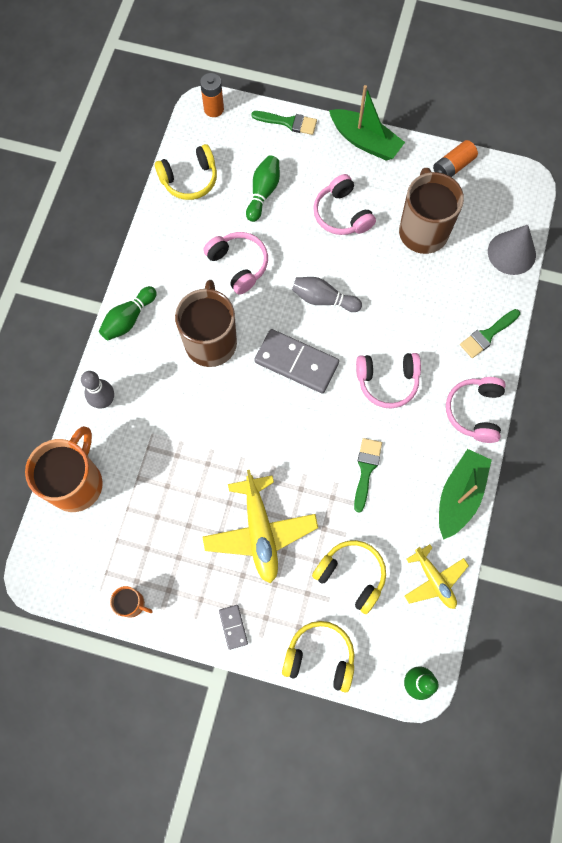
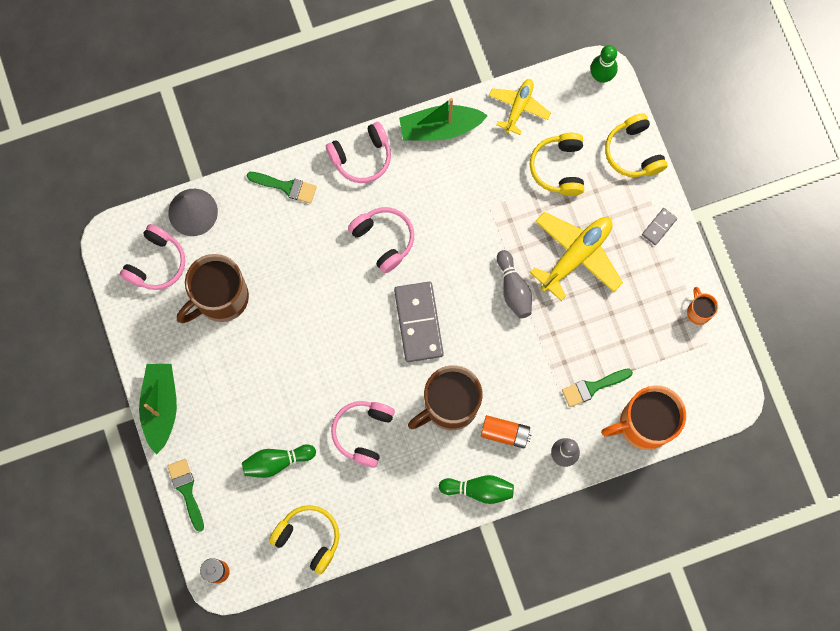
camera: 125 degrees left, 5 degrees up
(323, 299) = (345, 339): grey bowling pin -> grey bowling pin (513, 289)
(342, 214) = (252, 378): pink headphones -> pink headphones (156, 263)
(366, 470) = (470, 209): green brush -> green brush (593, 387)
(453, 167) = (136, 312): orange battery -> orange battery (505, 433)

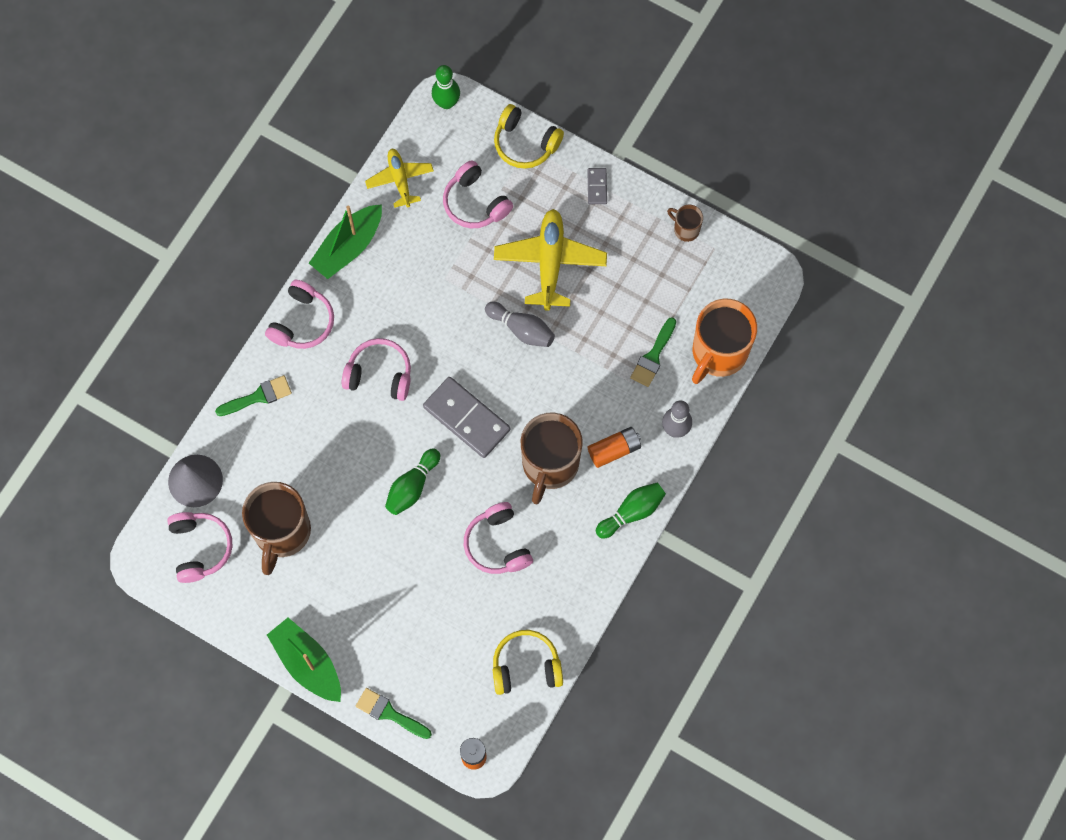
camera: 40 degrees left, 5 degrees down
(277, 462) = (446, 627): green bowling pin -> green bowling pin (412, 486)
(559, 168) = (475, 203): yellow headphones -> pink headphones
(698, 311) = (685, 229): orange mug -> brown mug

